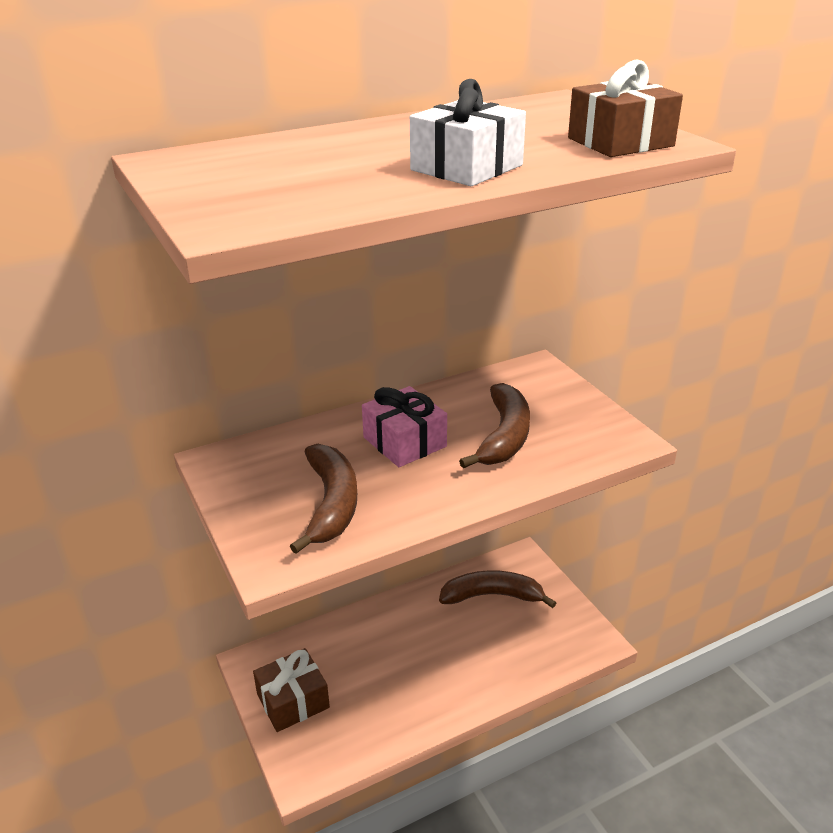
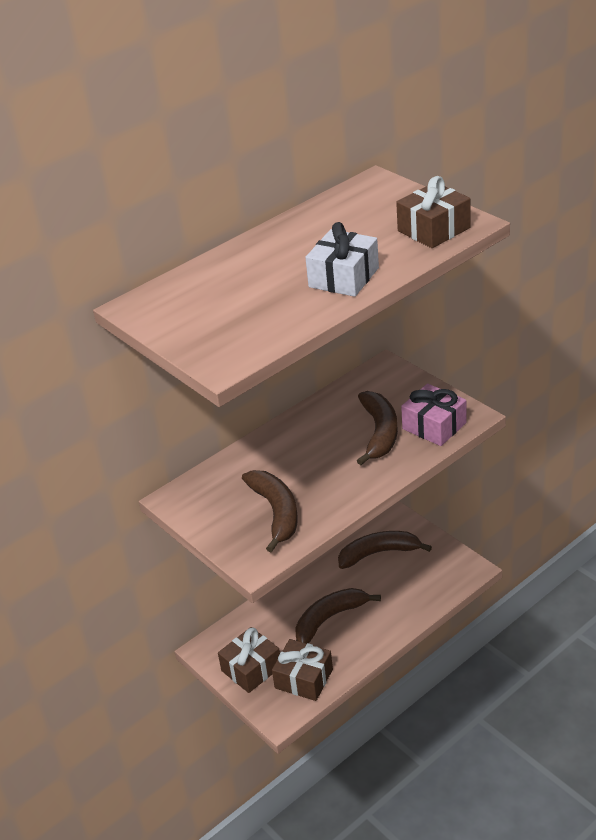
camera: 10 degrees left, 5 degrees up
(350, 731) = (304, 678): none -> brown gift
(404, 442) = (308, 453): pink gift -> pink gift (434, 426)
(408, 661) = (329, 619): none -> brown banana

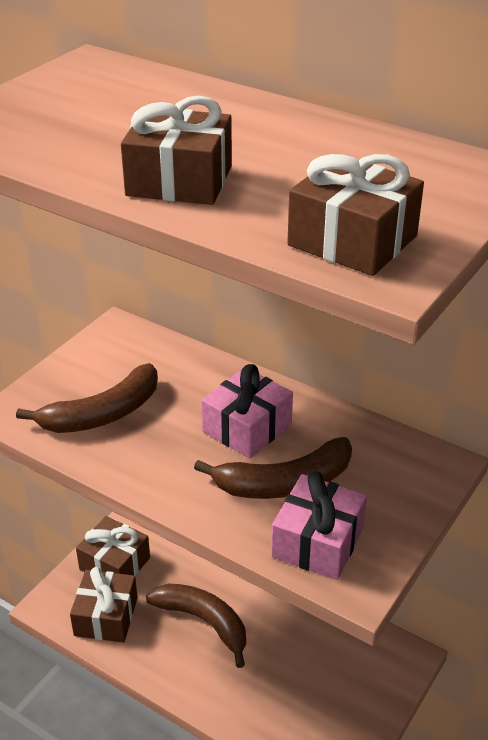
camera: 70 degrees right, 0 degrees up
(320, 442) = (247, 428): none -> pink gift
(343, 277) = (179, 181): white gift -> brown gift
(378, 553) = (332, 652): brown banana -> none

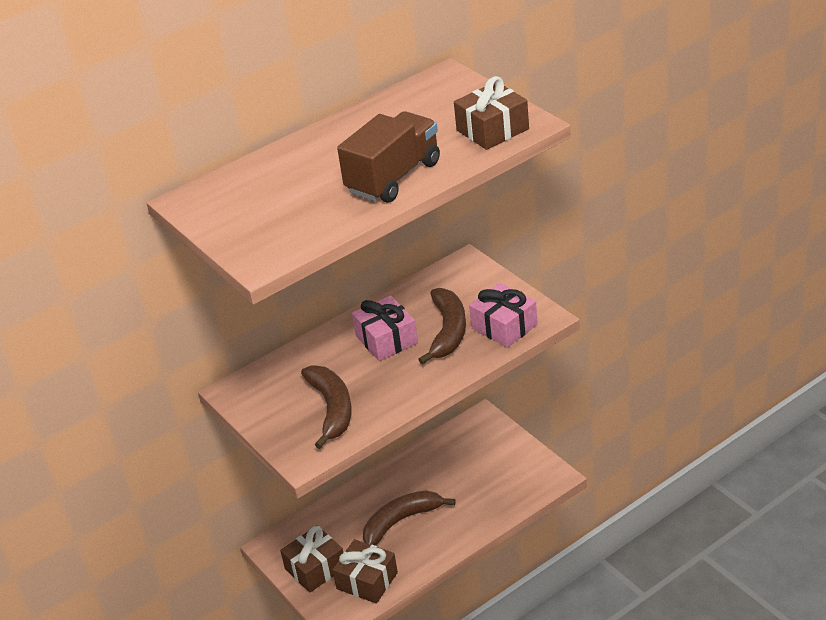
camera: 65 degrees left, 0 degrees up
(179, 181) = (393, 177): brown gift -> brown truck

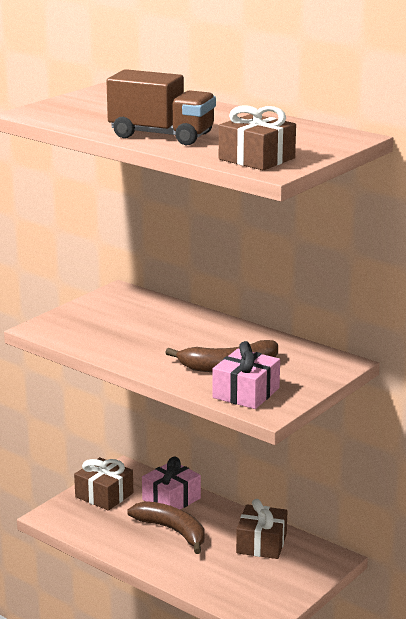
camera: 70 degrees right, 15 degrees down
(332, 409) = (104, 331): brown banana -> none
(367, 580) = (94, 524): brown gift -> brown gift (261, 543)
(386, 339) = (207, 341): pink gift -> pink gift (171, 499)

